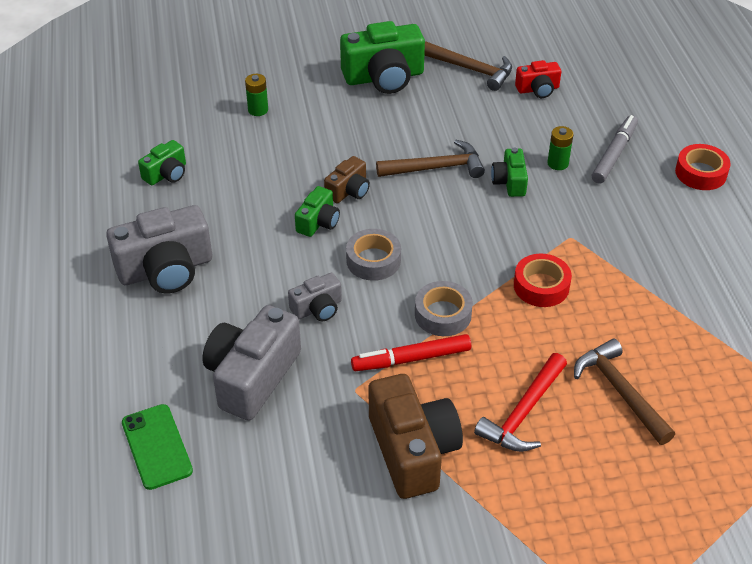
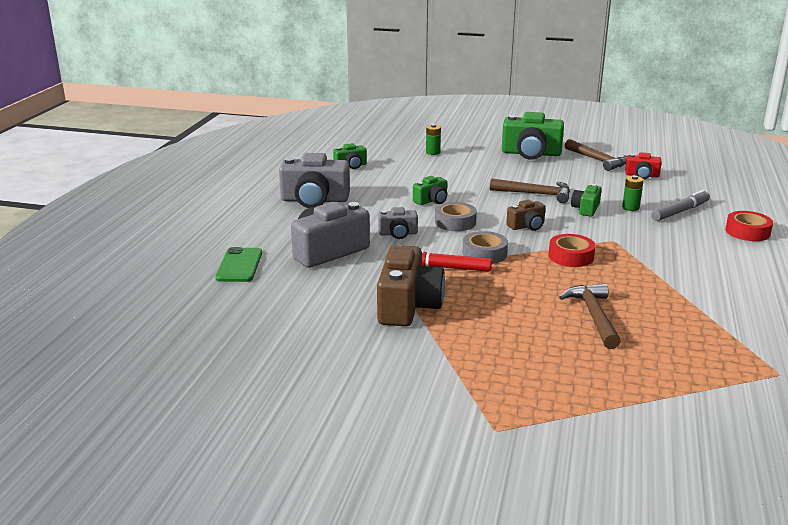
camera: 25 degrees right, 20 degrees down
(349, 191) = (464, 192): brown camera -> brown camera (527, 226)
(523, 412) = (507, 308): red hammer -> none

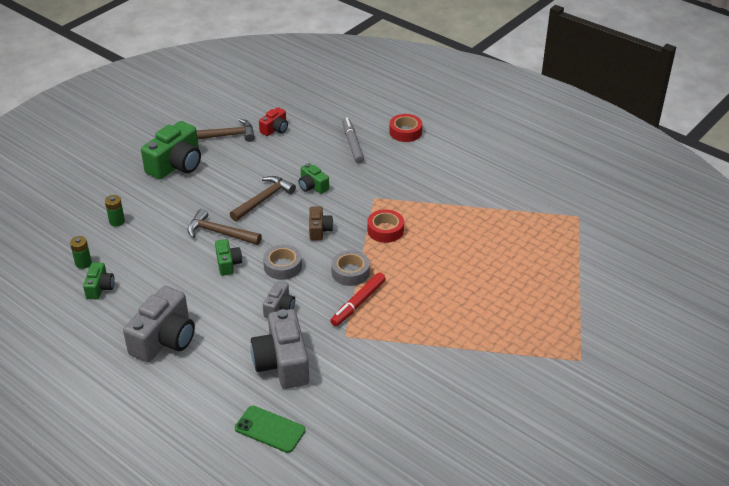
camera: 65 degrees left, 15 degrees up
(408, 306) = (406, 345): brown camera -> none
(594, 316) = (475, 258): brown hammer -> brown hammer (220, 233)
(630, 208) = (328, 163): green battery -> green battery (83, 263)

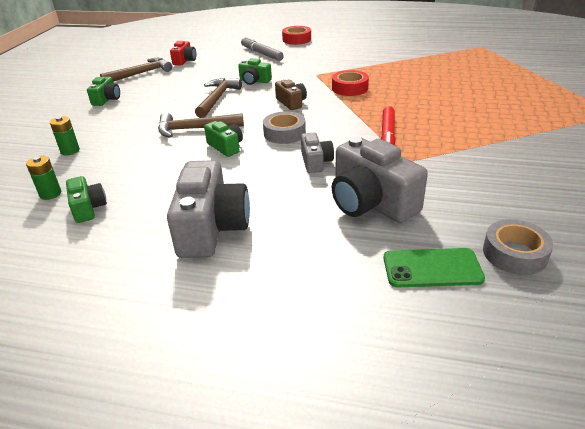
camera: 25 degrees left, 5 degrees down
(176, 164) = (107, 99): green camera -> green camera, size x0.52
(350, 272) = (353, 119): grey tape -> grey tape (514, 253)

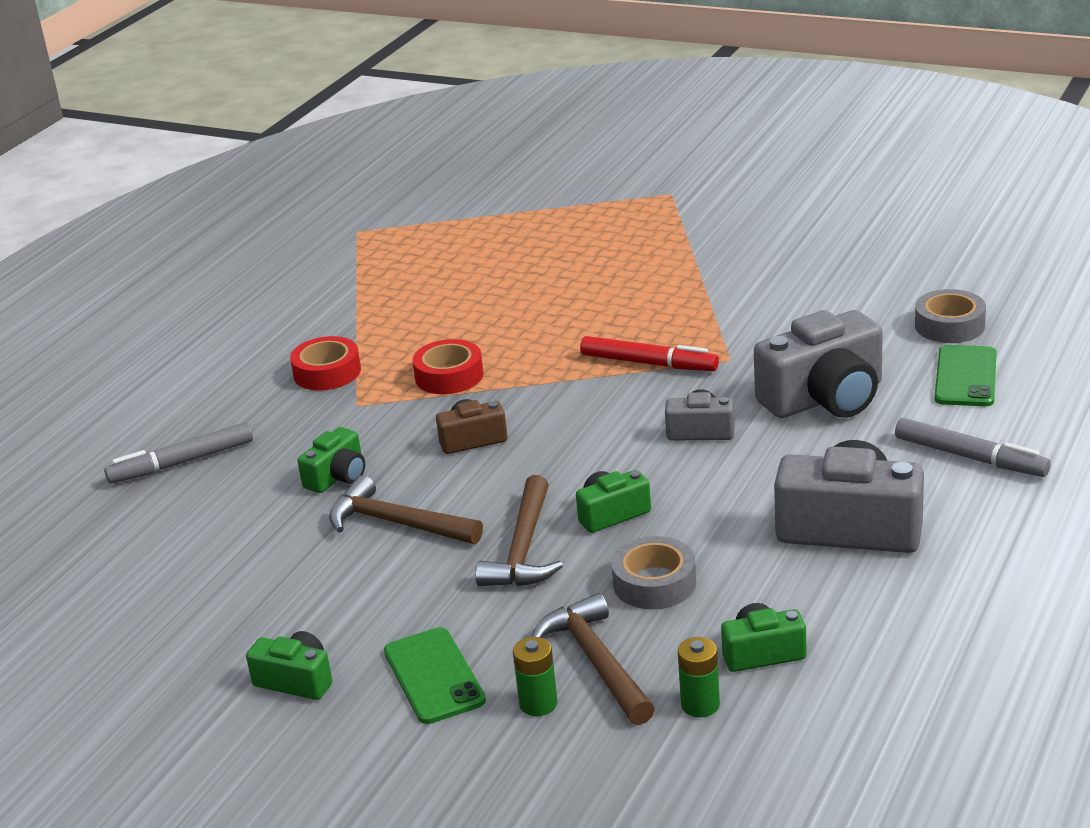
camera: 75 degrees left, 5 degrees down
(99, 125) = (434, 676): none -> green phone
(141, 74) = (166, 639): brown hammer -> brown hammer (596, 662)
(184, 60) = (132, 573): red camera -> none
(284, 133) = (591, 453): grey tape -> grey tape (654, 583)
(296, 39) = (133, 413): red tape -> red tape (327, 372)
(307, 278) = (970, 457): none -> grey marker

